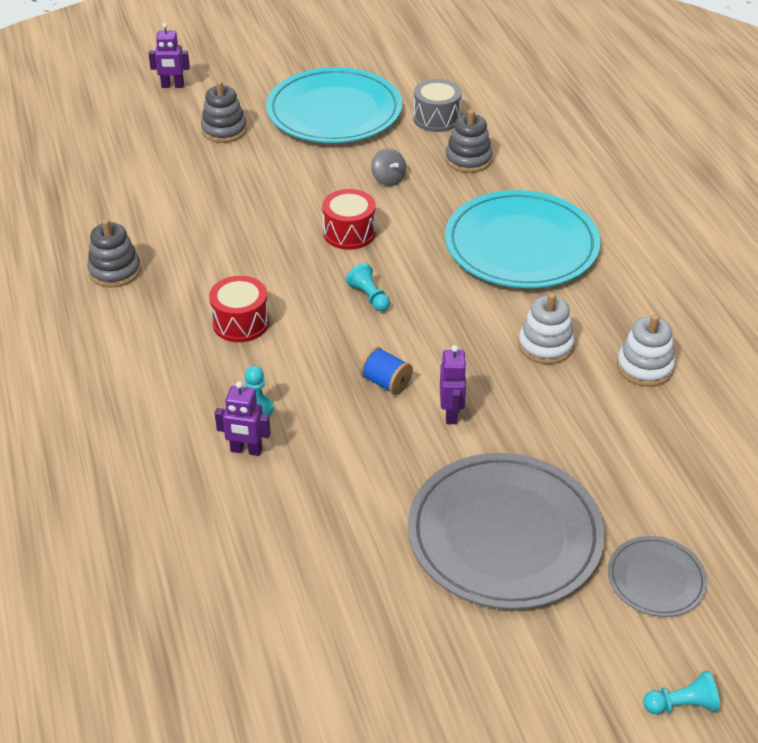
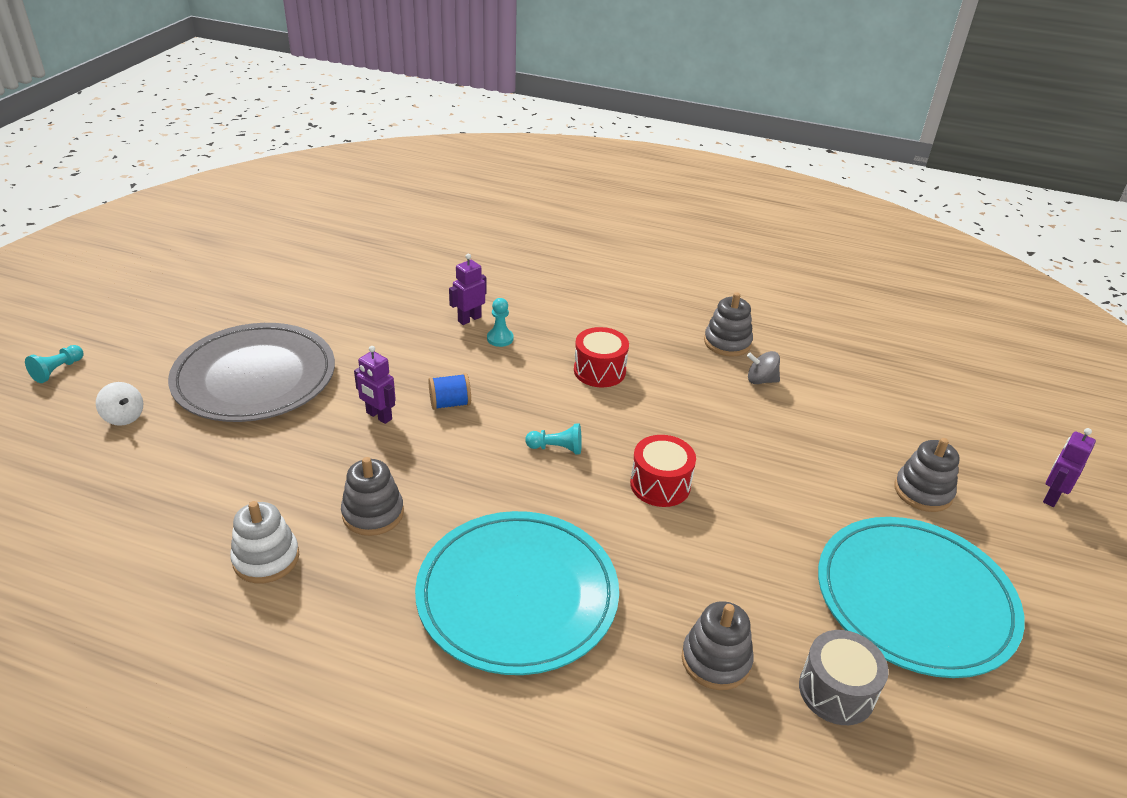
camera: 125 degrees right, 5 degrees down
(388, 179) = (730, 563): grey spinning top -> grey spinning top (761, 380)
(545, 346) = (373, 513): white stacking toy -> grey stacking toy
(656, 579) = (124, 417): grey plate -> white spinning top

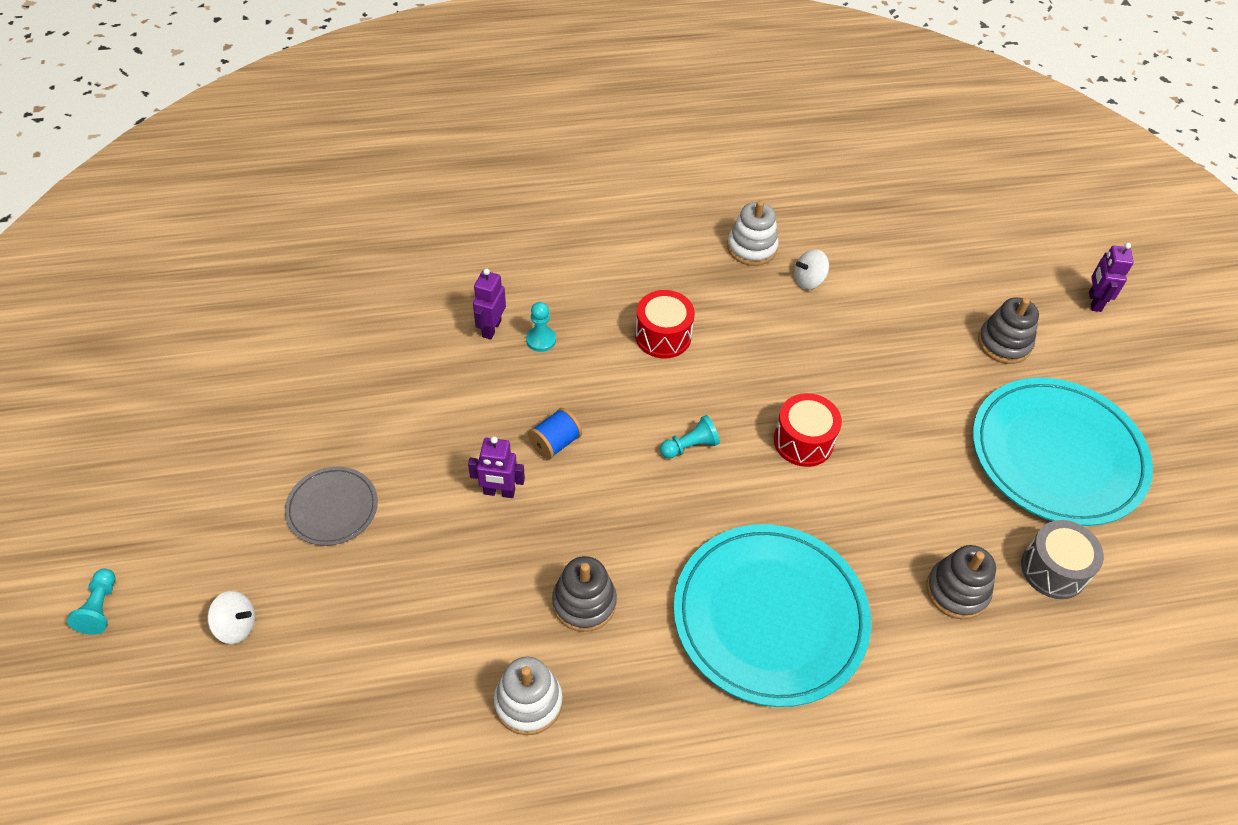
camera: 30 degrees left, 15 degrees up
(255, 377) = (332, 508): grey plate -> grey plate, size x0.49
(727, 342) = (751, 248): grey stacking toy -> white stacking toy
(761, 380) = (809, 280): grey spinning top -> white spinning top

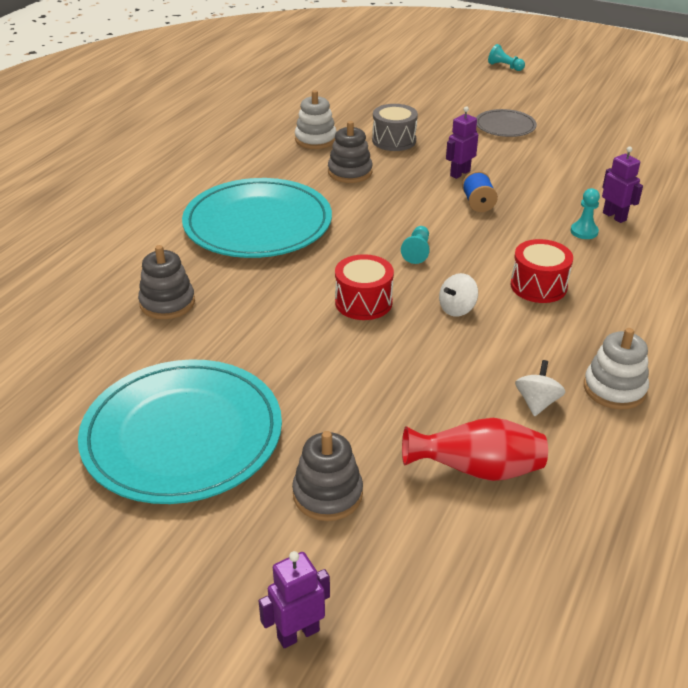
camera: 130 degrees right, 15 degrees down
(236, 626) = (456, 89): white spinning top -> white spinning top (457, 309)
(902, 283) = (477, 470): none -> red vase
(1053, 569) = (113, 358): grey drum -> grey drum (394, 140)
(1094, 301) = (298, 633): purple robot -> purple robot turned 75 degrees counterclockwise

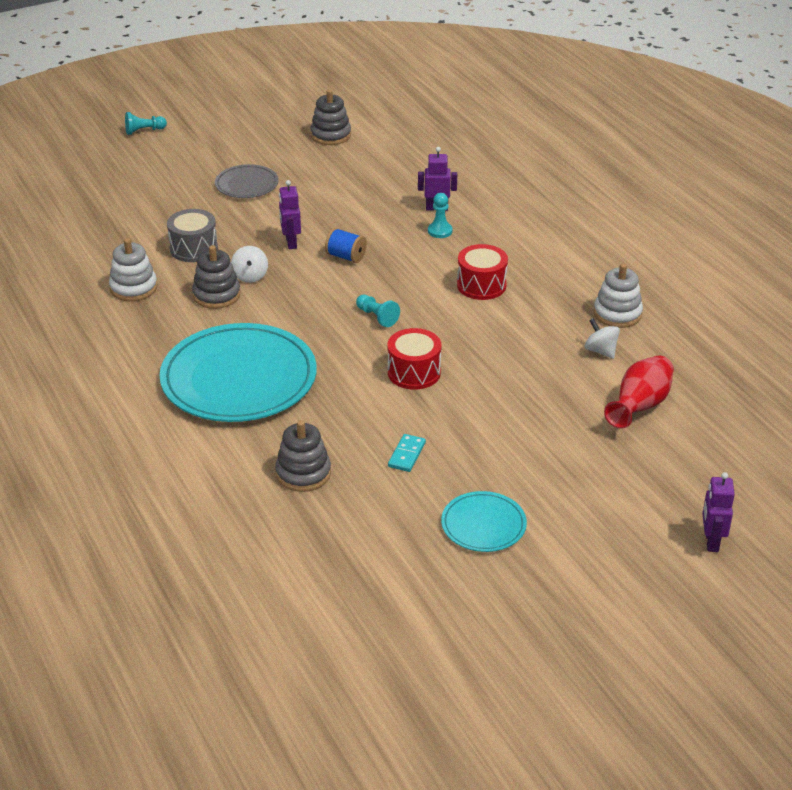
camera: 55 degrees left, 0 degrees up
(182, 435) = (483, 525): turquoise plate -> turquoise plate, size x0.49
(243, 346) = (407, 455): none -> turquoise domino
(327, 494) = (605, 480): grey stacking toy -> grey stacking toy (330, 135)
(457, 309) = (469, 334): white spinning top -> white spinning top (250, 276)

